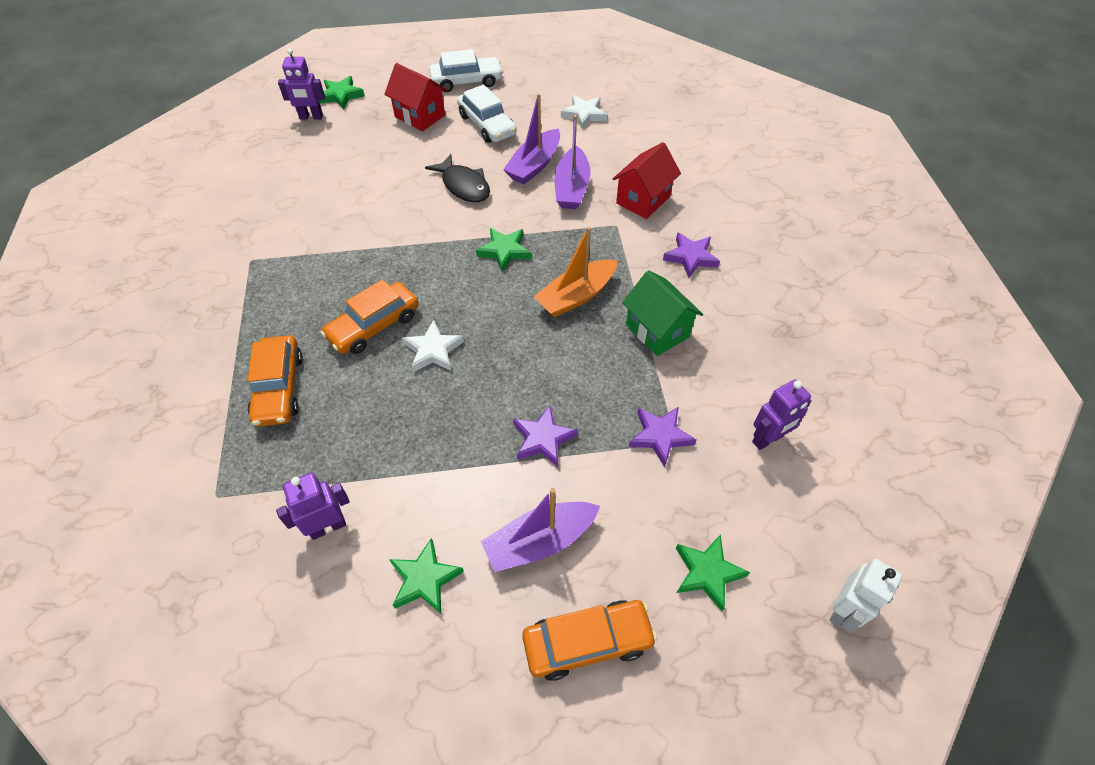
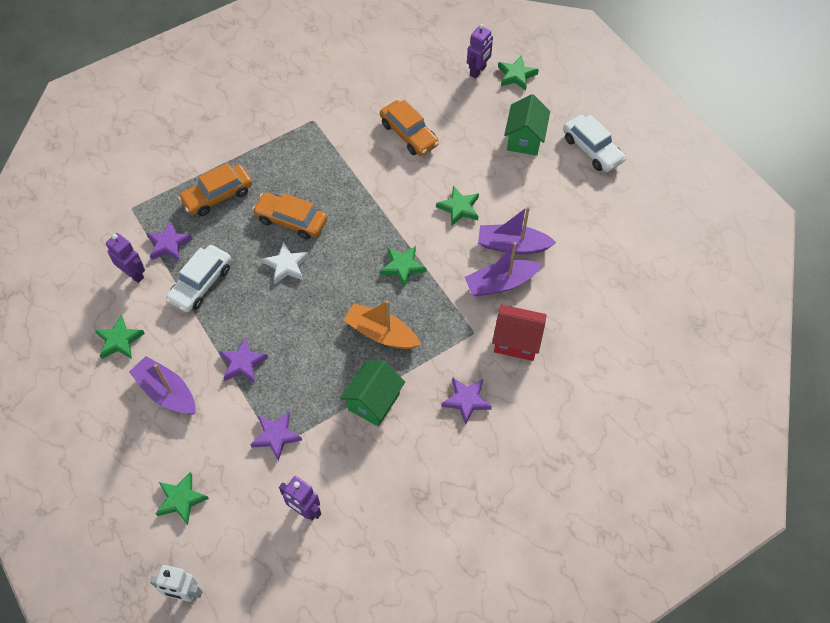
camera: 65 degrees right, 5 degrees up
(311, 117) = (478, 71): purple robot -> purple robot turned 120 degrees counterclockwise
(311, 467) = (169, 244): none -> purple star
(420, 116) = (524, 139): red house -> green house
(464, 186) = (459, 208): black fish -> green star
(487, 125) = (543, 190): white car -> white car (201, 284)
(584, 114) = (604, 255): white star -> none
(587, 642) = (111, 444): orange car -> orange car (409, 134)

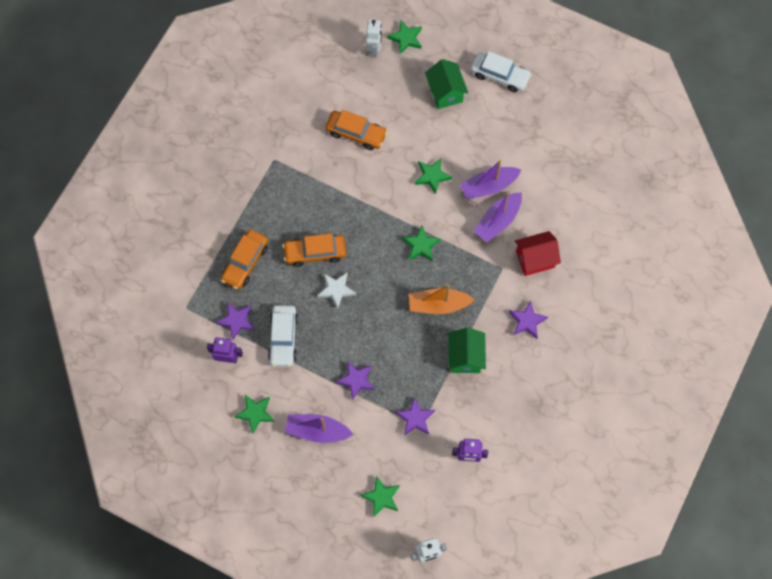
camera: 30 degrees left, 10 degrees up
(478, 71) = (374, 49): purple robot -> white robot

